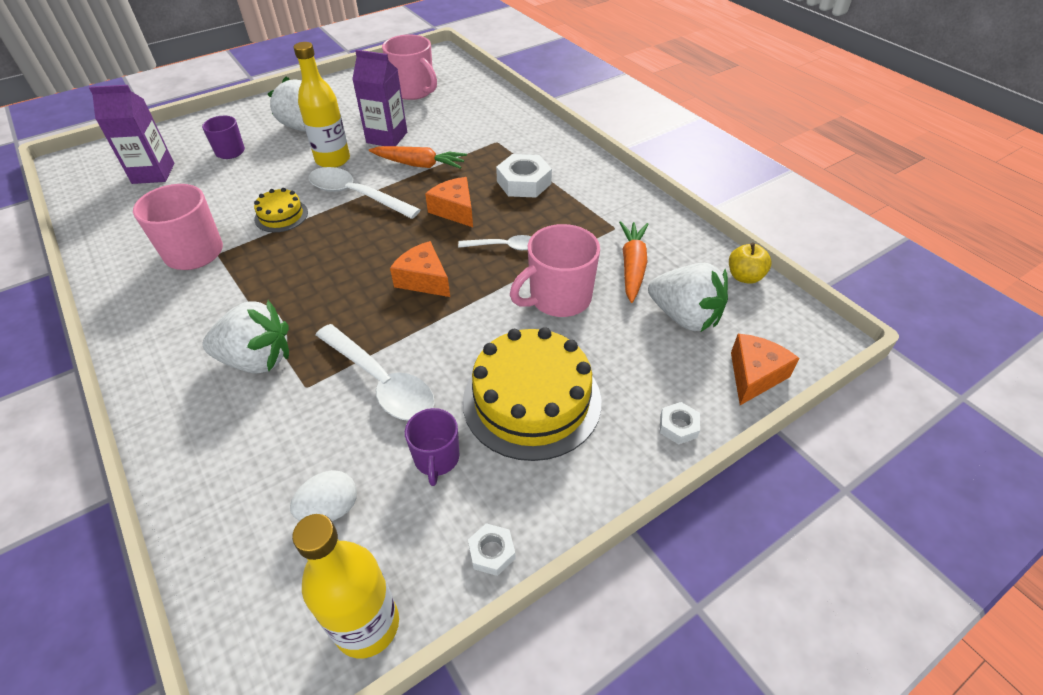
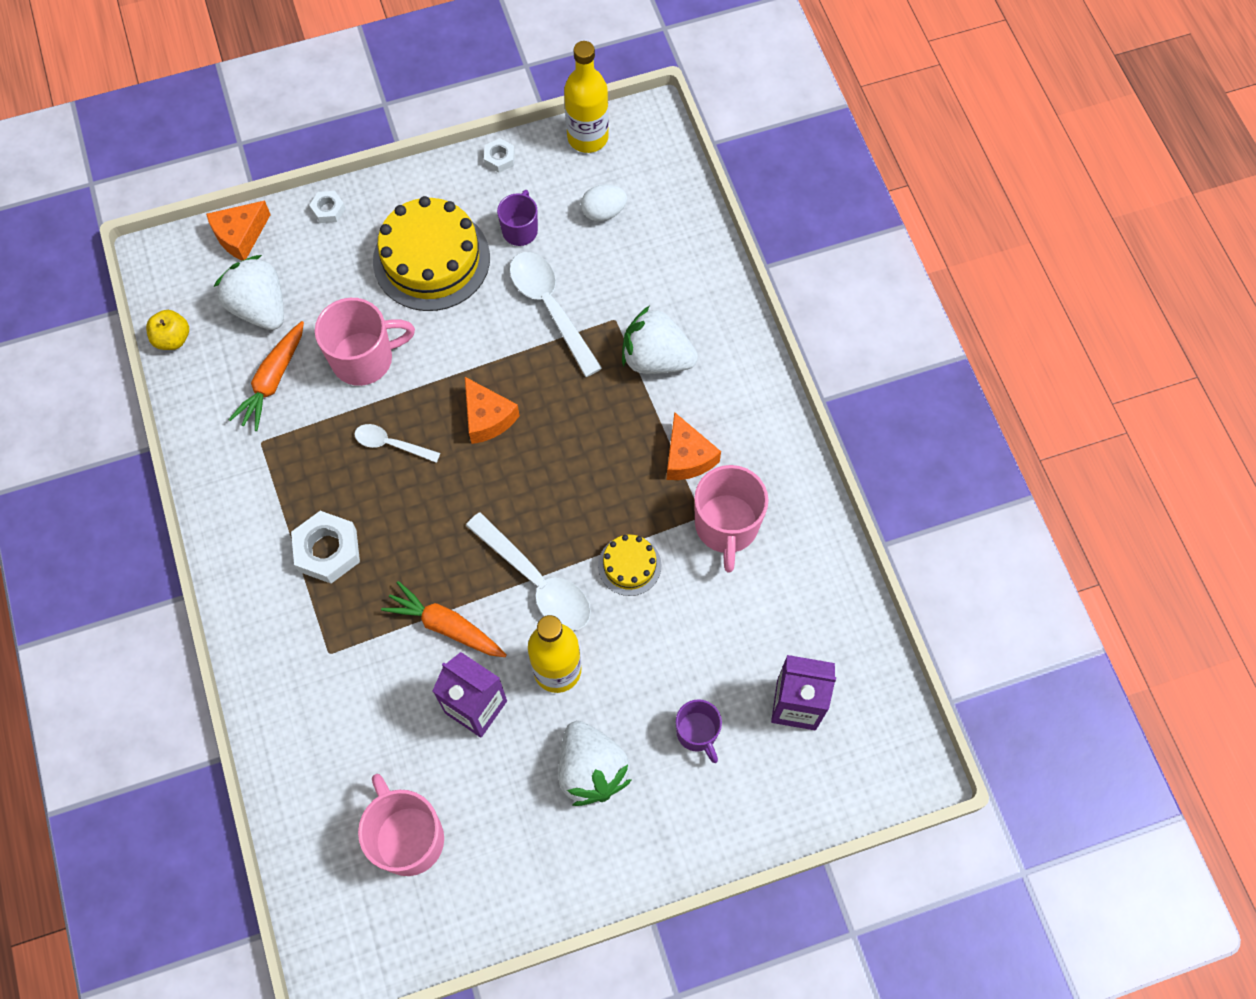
camera: 165 degrees left, 20 degrees up
(455, 210) = (426, 520): orange cheese -> orange cheese (687, 457)

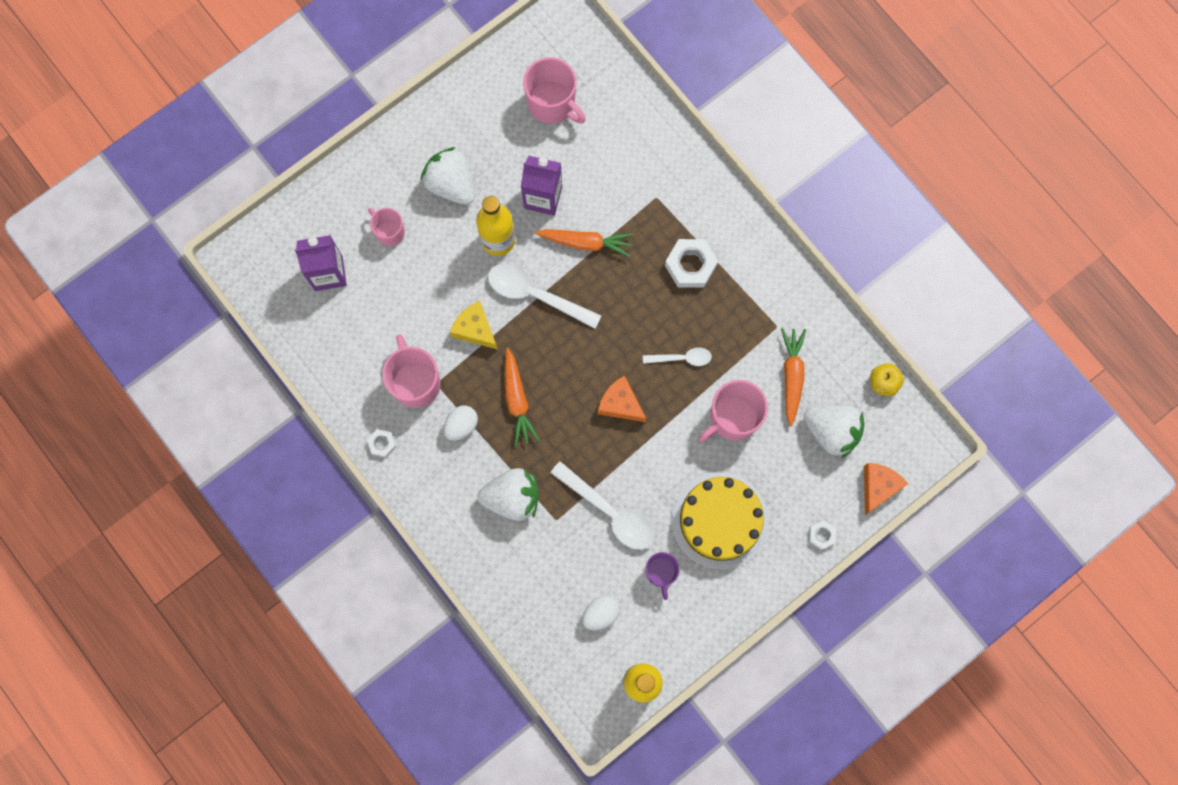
camera: 160 degrees right, 10 degrees up
(499, 158) = (705, 634): white nut -> white nut (382, 444)
(609, 463) = (517, 400): none -> orange carrot
(629, 565) = (475, 329): yellow cake -> yellow cheese
(687, 457) = (461, 425): orange cheese -> white egg
(697, 733) = (389, 231): purple mug -> pink mug

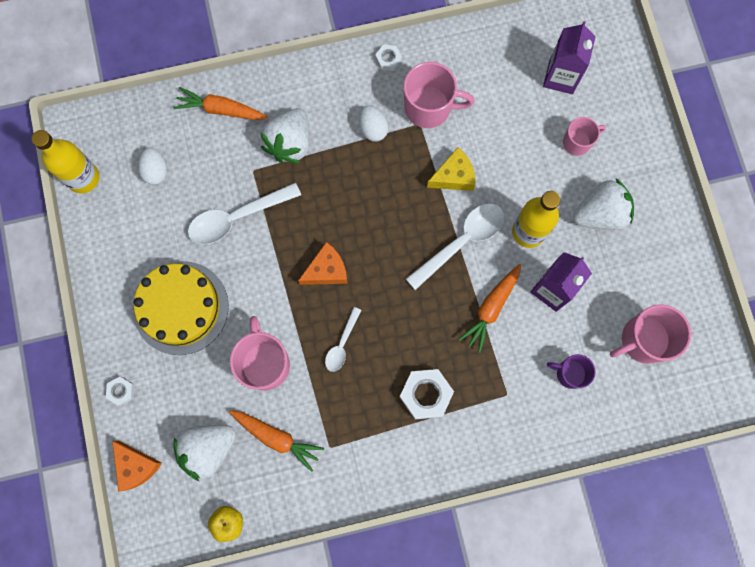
camera: 115 degrees right, 0 degrees up
(517, 400) = (372, 184): orange carrot -> orange carrot (221, 110)
(661, 573) = (163, 236): purple mug -> purple mug (569, 373)

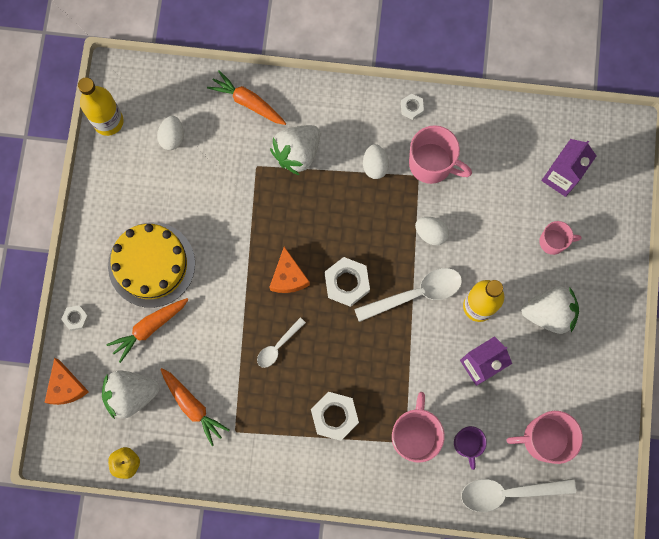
camera: 20 degrees right, 0 degrees up
(237, 217) = (227, 203): white spoon -> white spoon (508, 492)
(265, 363) = (206, 339): pink mug -> pink mug (414, 435)
(326, 270) = (288, 277): orange cheese -> orange cheese turned 90 degrees clockwise
(388, 255) = (347, 283): none -> white nut
(454, 176) = (431, 233): yellow cheese -> white egg
(491, 308) = (419, 362): orange carrot -> orange carrot (149, 328)
(569, 373) = (467, 444): purple mug -> purple mug turned 135 degrees counterclockwise

